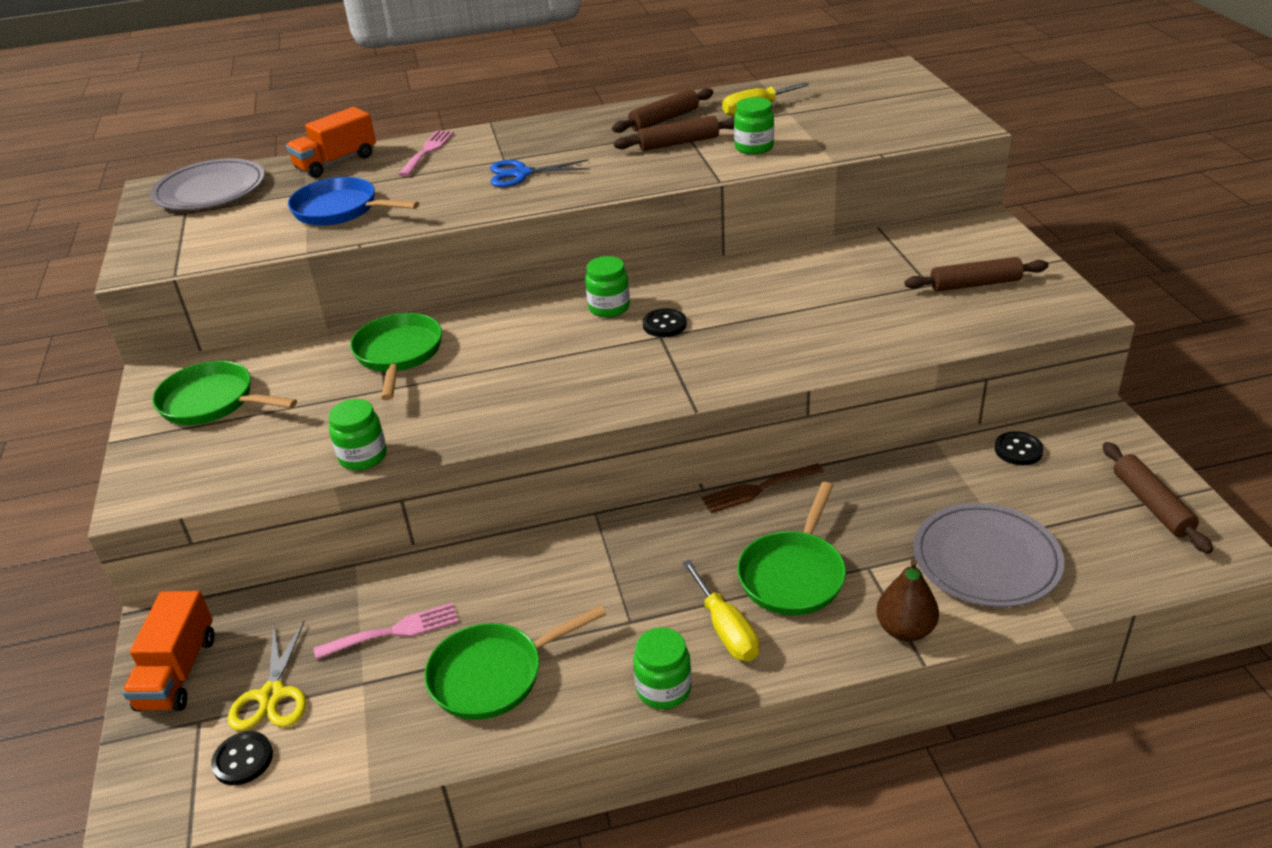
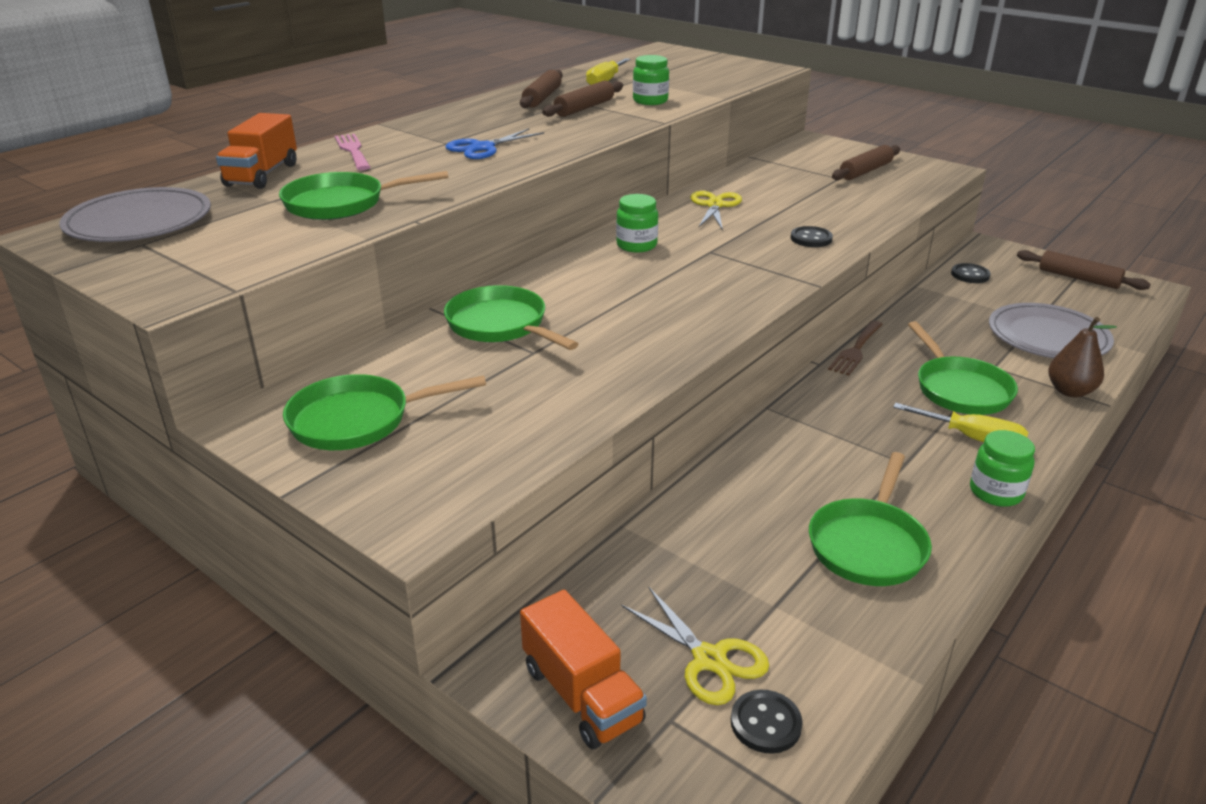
camera: 40 degrees left, 5 degrees down
(340, 210) = (341, 204): blue pan -> green pan
(363, 457) = (602, 404): green jar -> none
(394, 631) = (740, 556): pink fork -> none
(664, 325) = (700, 244): black button -> black button (811, 238)
(746, 282) = (715, 205): none -> yellow scissors

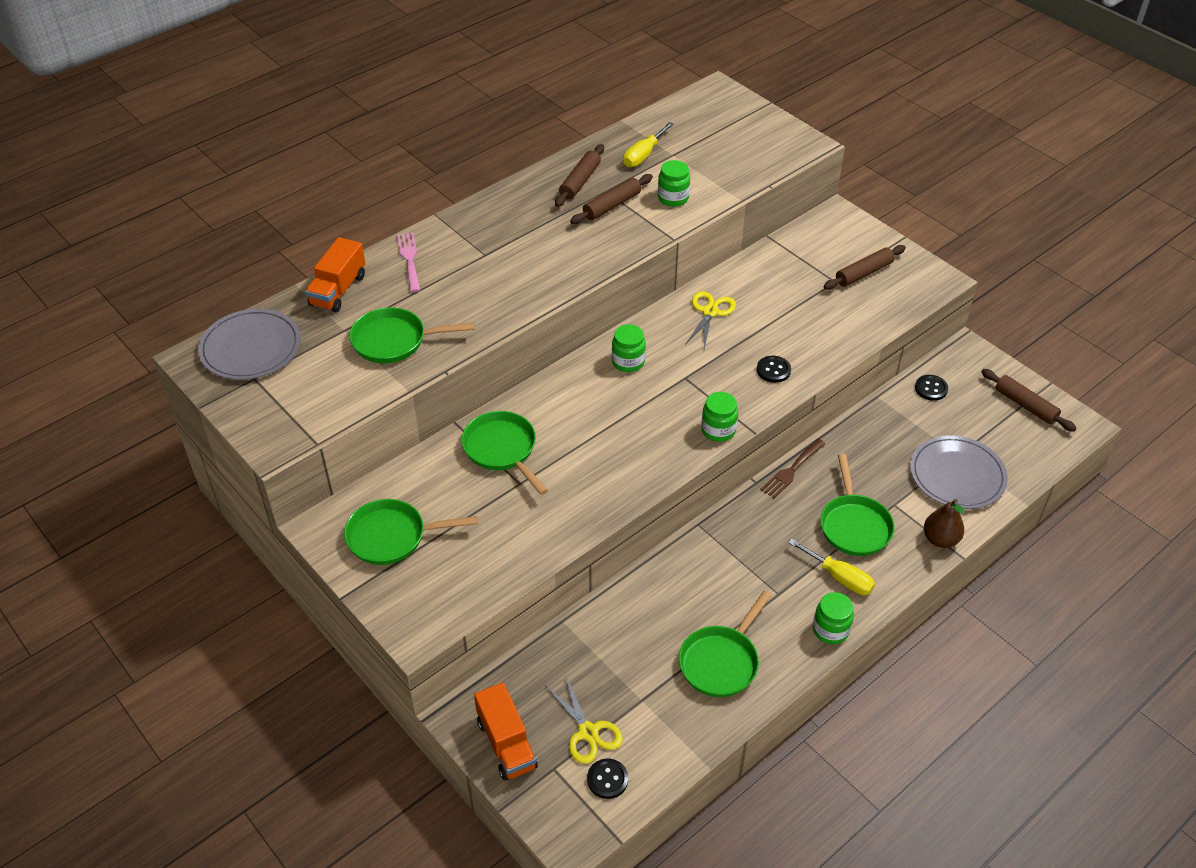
camera: 10 degrees right, 15 degrees up
(482, 148) = (512, 267): blue scissors -> none
(772, 287) = (718, 430): none -> green jar

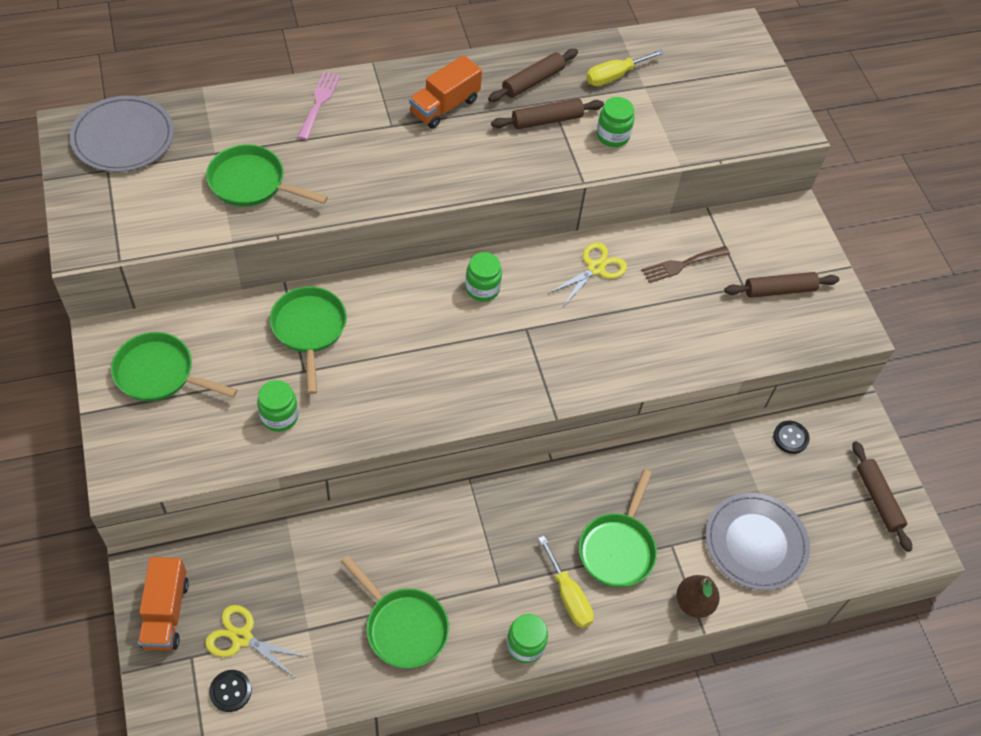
camera: 20 degrees right, 10 degrees up
(338, 290) = (235, 109): orange truck -> orange truck (444, 106)
(588, 732) = (242, 637): yellow scissors -> yellow scissors turned 120 degrees clockwise
(718, 430) = (522, 399): green jar -> green jar (279, 416)
(721, 661) = (403, 627): green pan -> green pan turned 105 degrees counterclockwise
(773, 370) = (617, 358): black button -> none
(791, 470) = (593, 463): brown fork -> brown fork (681, 265)

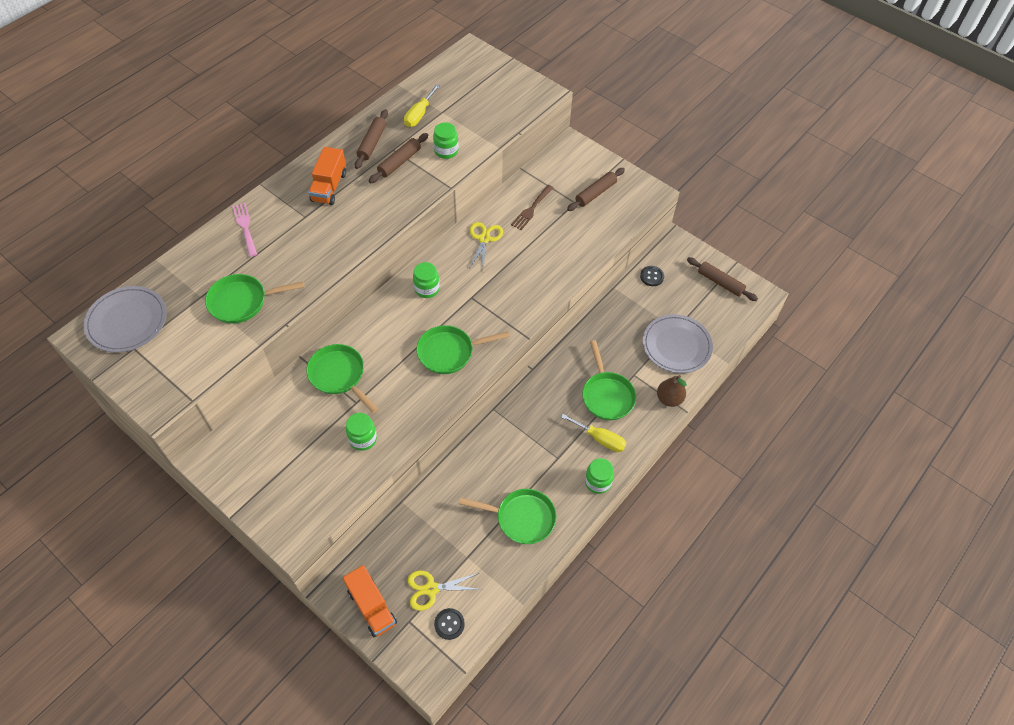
camera: 30 degrees left, 0 degrees up
(159, 373) = (263, 460): green pan -> green pan (449, 352)

